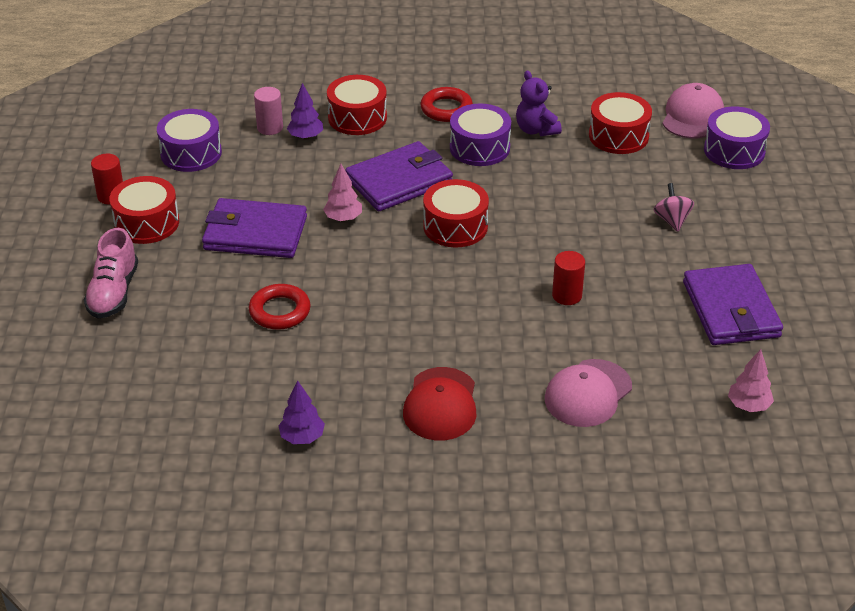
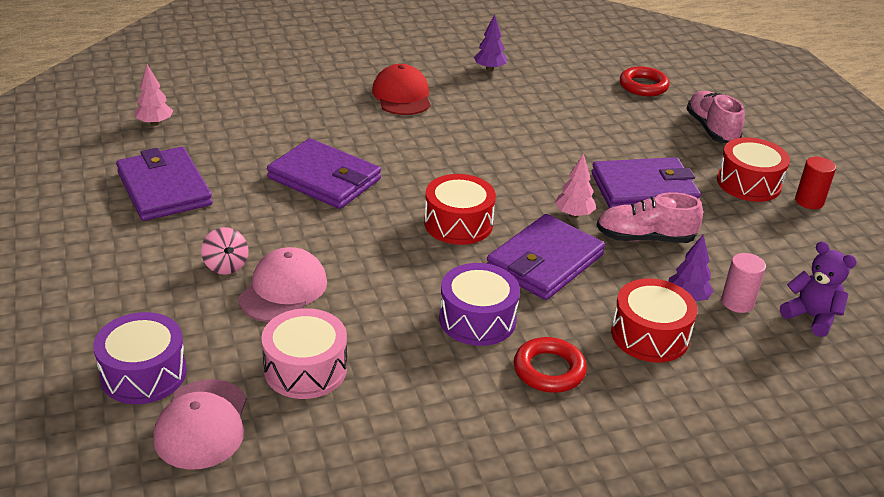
camera: 160 degrees right, 5 degrees down
(191, 153) = (787, 257): purple drum -> none
(280, 311) = (568, 134): red ring -> red ring (643, 86)
(297, 187) = (645, 238): none -> pink shoe
(536, 130) = (417, 358): purple teddy bear -> purple teddy bear (811, 317)
(567, 295) = (324, 179): red cylinder -> purple wallet
(588, 393) = (289, 115): pink cap -> pink cap (283, 290)
(618, 136) = (305, 369): red drum -> pink drum

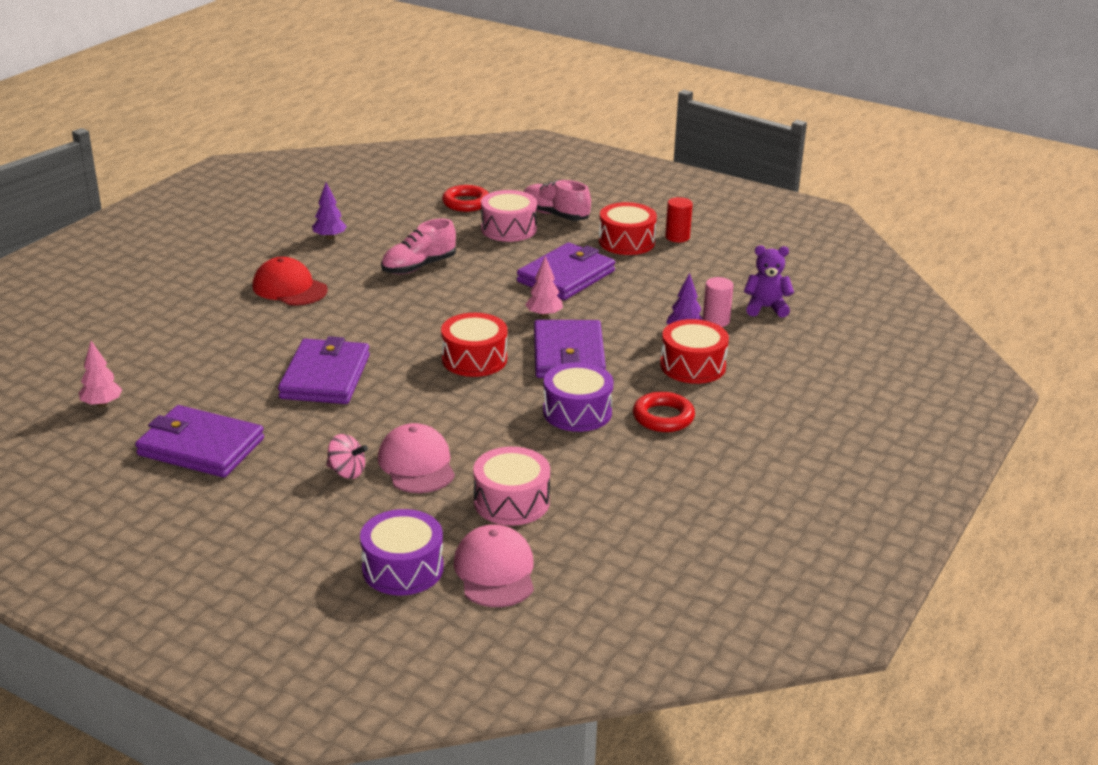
camera: 40 degrees left, 5 degrees down
(202, 424) = (495, 571): pink cap -> pink cap turned 150 degrees counterclockwise
(324, 179) = (325, 377): purple wallet -> purple wallet turned 75 degrees counterclockwise
(645, 238) = (610, 308): pink shoe -> pink shoe (419, 267)
(650, 124) = (508, 229): none -> pink drum

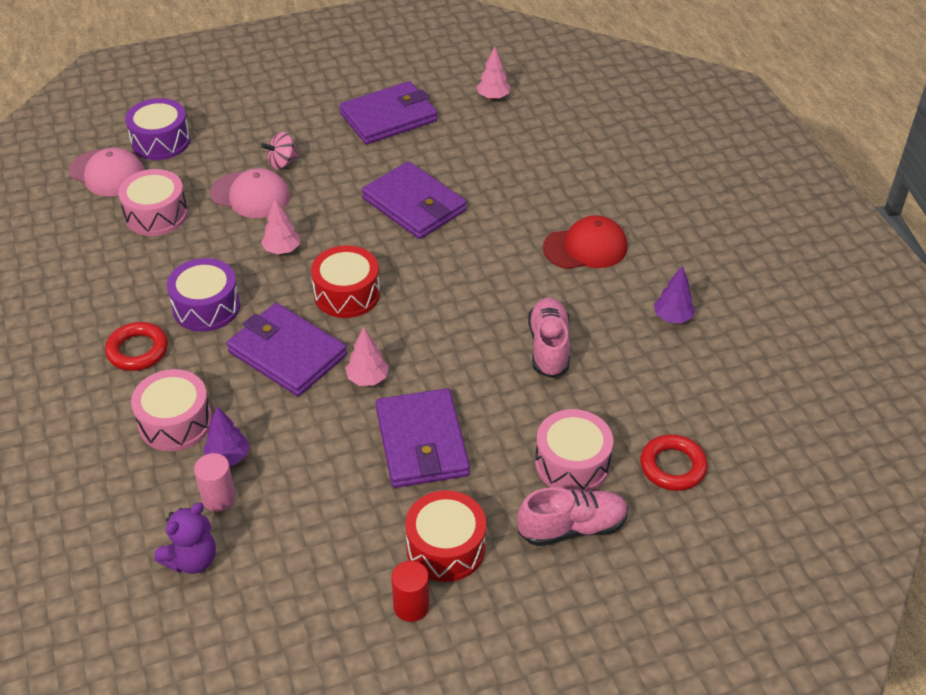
camera: 130 degrees right, 15 degrees up
(465, 411) = (282, 250): none -> pink tree
(693, 366) = (175, 422): red drum -> pink drum

